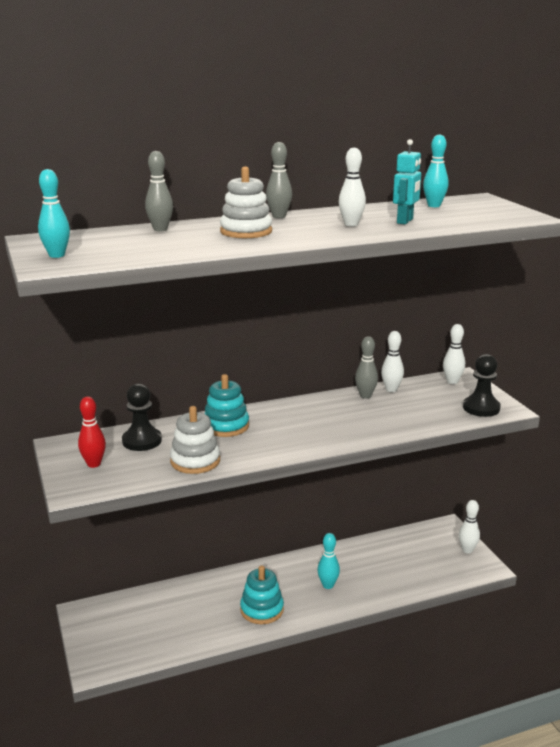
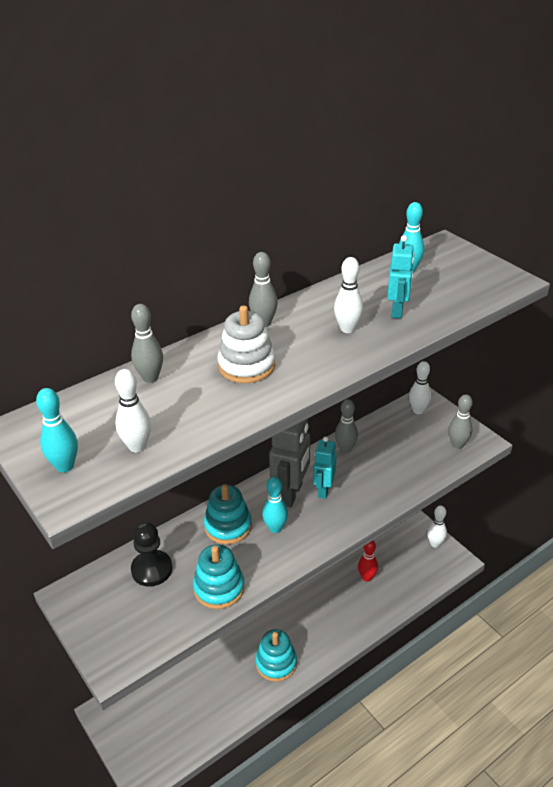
camera: 15 degrees left, 15 degrees up
(94, 464) = (117, 618): red bowling pin -> red bowling pin (367, 577)
(195, 461) = (219, 588): white stacking toy -> turquoise stacking toy
(296, 415) = (291, 494): none -> grey robot
(328, 585) = (326, 617): turquoise bowling pin -> turquoise bowling pin (275, 528)
(329, 417) = (323, 490): none -> turquoise robot
(391, 389) = (366, 434): white bowling pin -> white bowling pin (137, 446)
(481, 408) = (458, 444): black pawn -> grey bowling pin

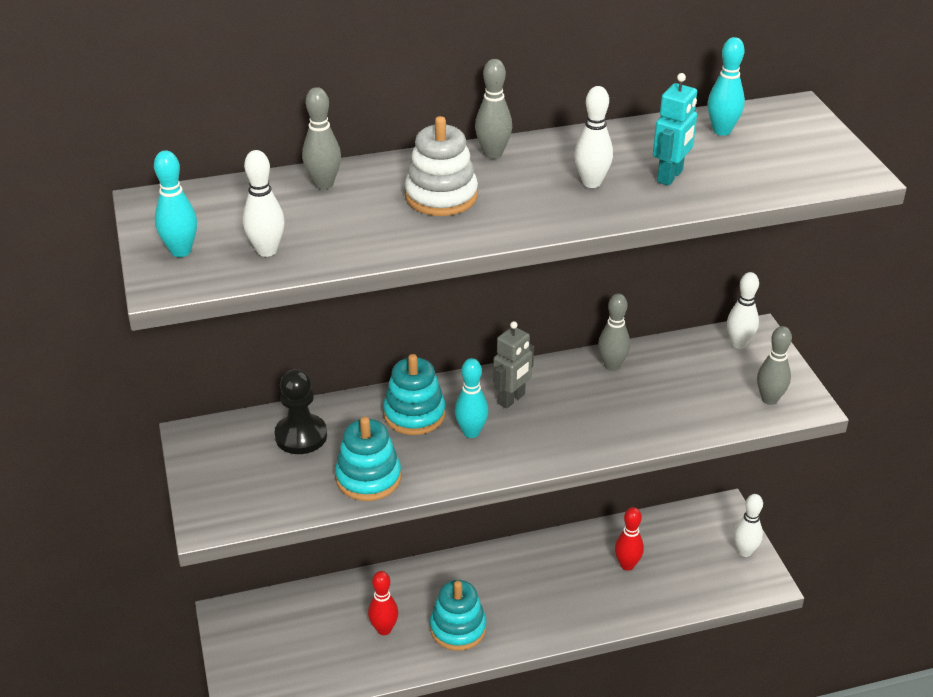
camera: 20 degrees right, 0 degrees up
(225, 682) = (384, 629): none -> red bowling pin
(291, 494) = (512, 399): grey robot -> grey robot, size x0.62
(323, 490) = (556, 406): turquoise robot -> none

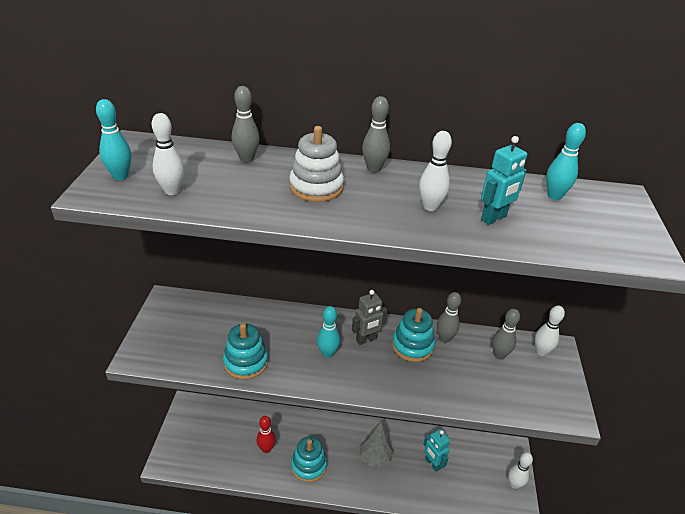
camera: 20 degrees right, 0 degrees up
(301, 436) = (225, 320): black pawn -> none
(414, 414) = (300, 329): turquoise stacking toy -> turquoise stacking toy (412, 346)
(545, 585) = (375, 457): none -> grey tree
(627, 565) = (432, 464): red bowling pin -> turquoise robot
(769, 399) = (545, 401): grey bowling pin -> grey bowling pin (499, 355)

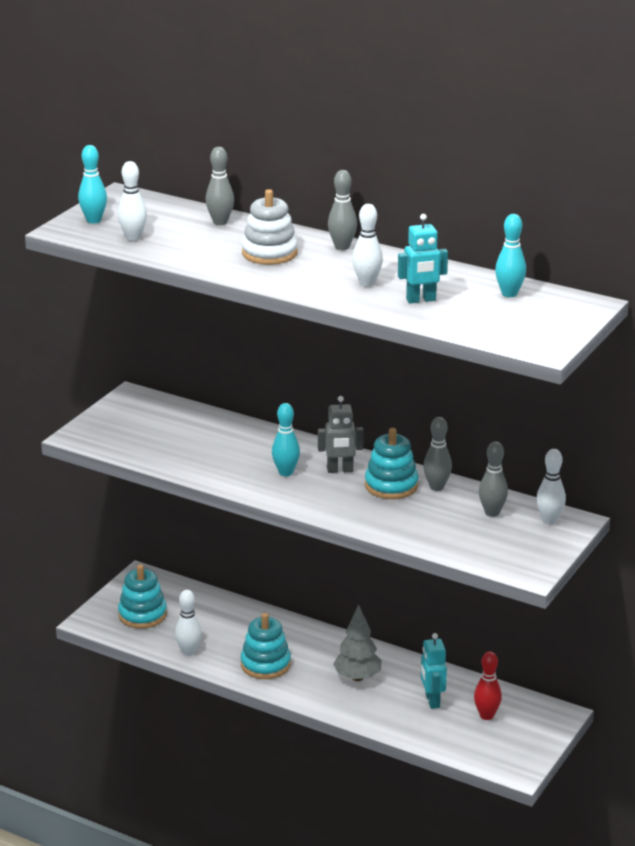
camera: 25 degrees right, 10 degrees down
(246, 362) = (190, 462): turquoise stacking toy -> turquoise stacking toy (142, 615)
(266, 449) = (220, 638): red bowling pin -> red bowling pin (486, 715)
(514, 484) = (532, 745): white bowling pin -> white bowling pin (189, 652)

